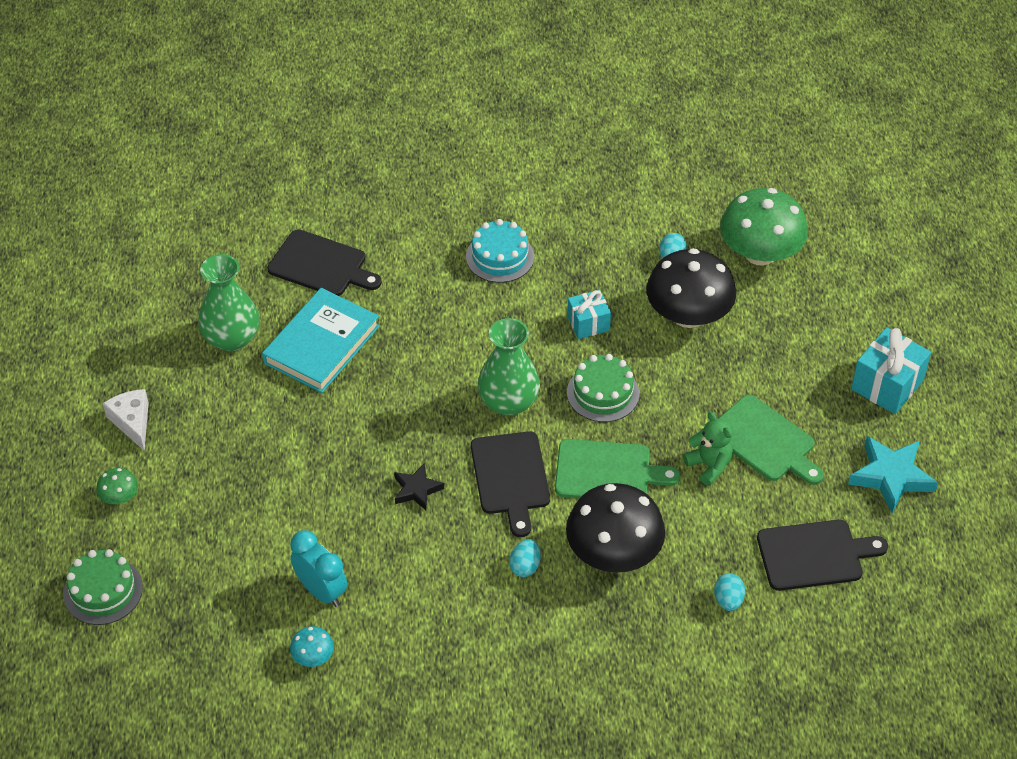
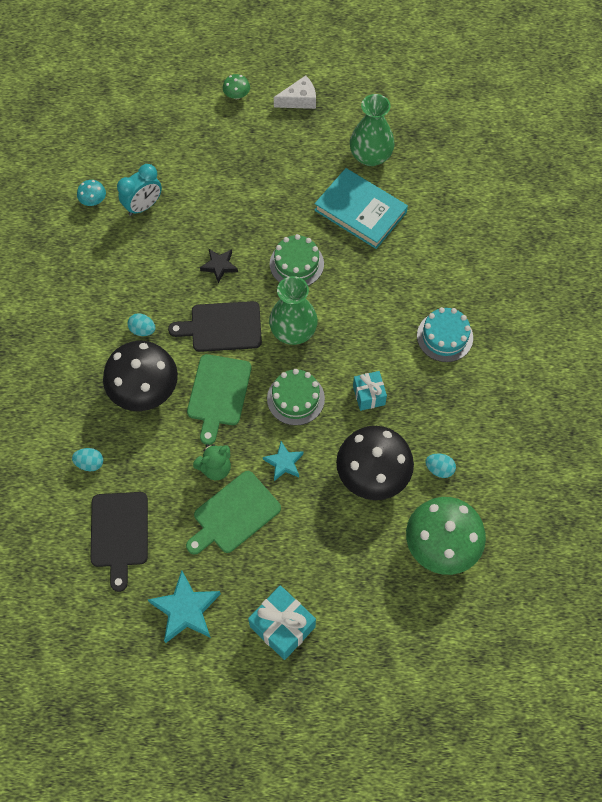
camera: 95 degrees right, 15 degrees up
(103, 591) = (164, 89): green cake -> green cake (296, 264)
(321, 265) = (440, 212): black cutting board -> none
(690, 398) = (284, 463): none -> turquoise star

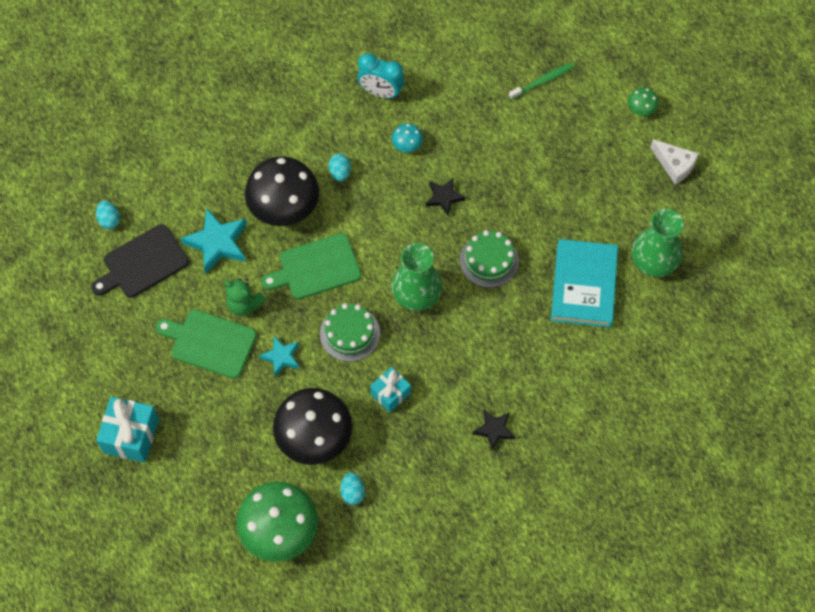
camera: 60 degrees right, 0 degrees up
(90, 463) = (191, 204): turquoise egg -> turquoise egg (109, 220)
(93, 200) = (444, 58): turquoise mushroom -> turquoise mushroom (407, 145)
(143, 206) = (465, 101): turquoise clock -> turquoise clock (381, 92)
(165, 145) = (542, 81): none -> green toothbrush
(186, 609) = (105, 351): turquoise star -> turquoise star (217, 243)
(222, 327) = (383, 234): black cutting board -> none
(445, 336) = (494, 430): turquoise cake -> black star

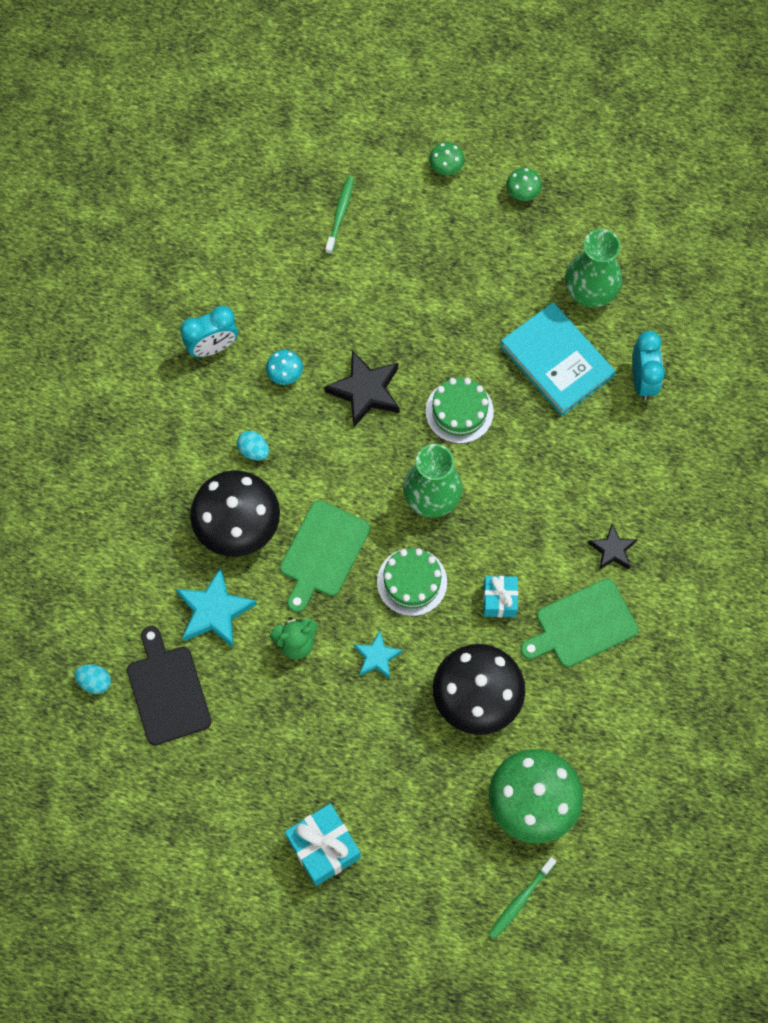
camera: 45 degrees left, 5 degrees up
(142, 263) = (167, 691): black cutting board -> black cutting board turned 150 degrees clockwise
(209, 580) = (520, 900): none -> green toothbrush
(210, 343) = (303, 703): green cutting board -> green cutting board (582, 625)
(352, 492) = (556, 712): turquoise egg -> none
(444, 197) = (365, 391): black star -> black star, size x1.66
(628, 346) = (642, 380): none -> turquoise clock
(674, 165) = (522, 192): white cheese -> green mushroom

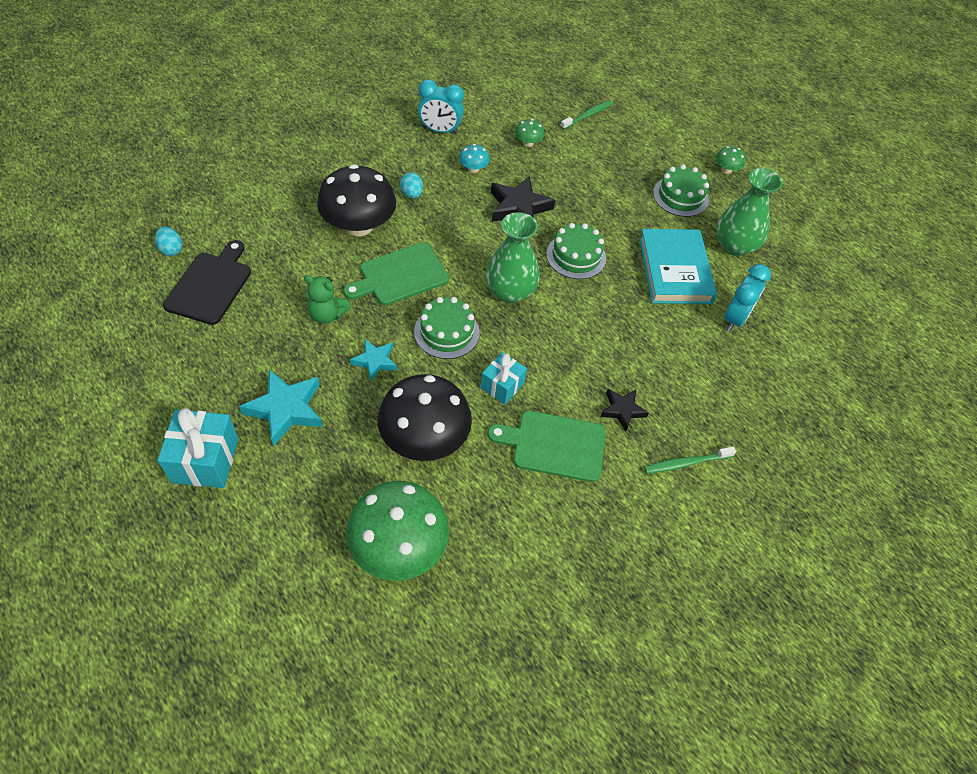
camera: 30 degrees right, 15 degrees down
(214, 611) = (292, 261): turquoise star -> turquoise star (286, 409)
(446, 166) = (682, 130): green mushroom -> green mushroom (528, 143)
(503, 262) = (680, 196): none -> green cake
(520, 900) = (317, 619): green toothbrush -> green toothbrush (686, 463)

